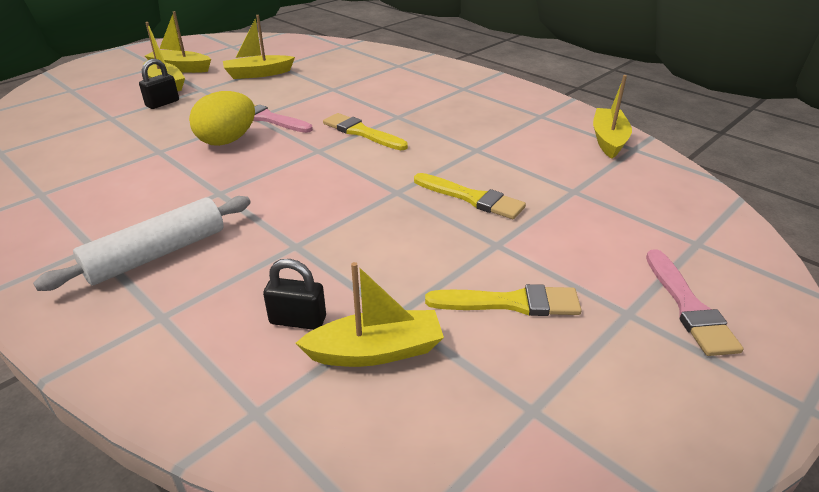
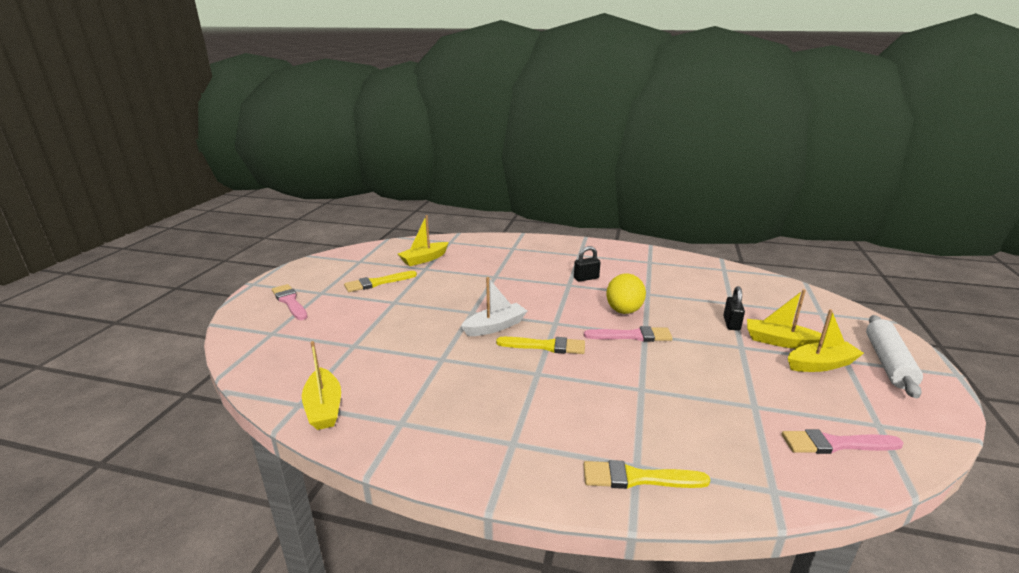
camera: 150 degrees right, 10 degrees down
(157, 254) = (548, 259): white rolling pin -> white rolling pin (888, 362)
(258, 74) = (743, 384): yellow boat -> none
(274, 47) = (836, 444): none -> pink brush
(298, 320) = (462, 258): black padlock -> black padlock (586, 278)
(389, 165) = (495, 327): none -> white boat
(471, 198) = (422, 321): yellow brush -> yellow brush (638, 478)

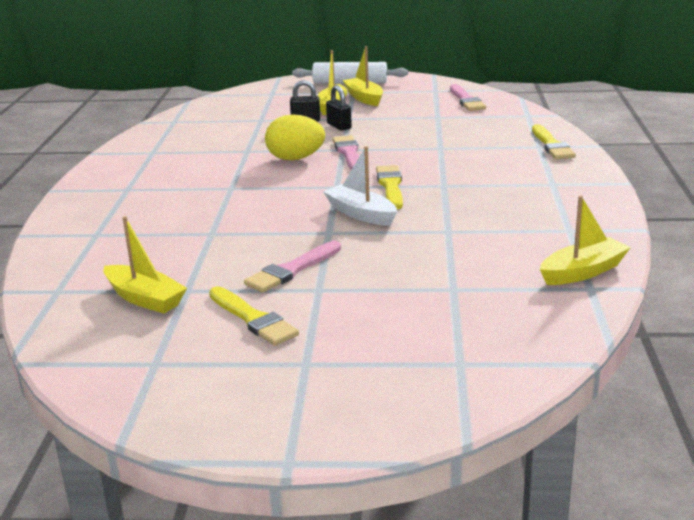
camera: 100 degrees left, 0 degrees up
(290, 302) = (351, 384): pink brush -> pink brush (292, 270)
(586, 278) = (209, 180): black padlock -> black padlock (339, 126)

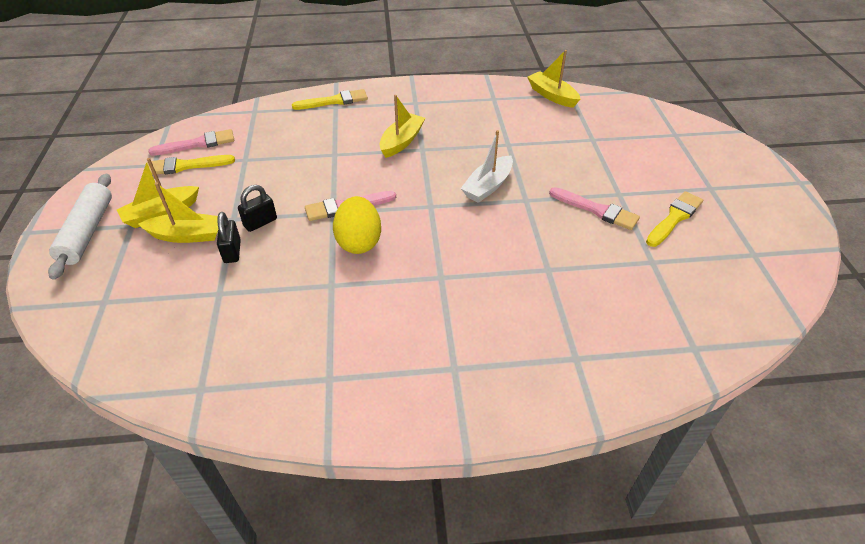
camera: 100 degrees left, 20 degrees up
(144, 298) = (677, 283): yellow boat -> yellow boat (401, 141)
(391, 186) = (428, 175): yellow brush -> yellow brush (186, 166)

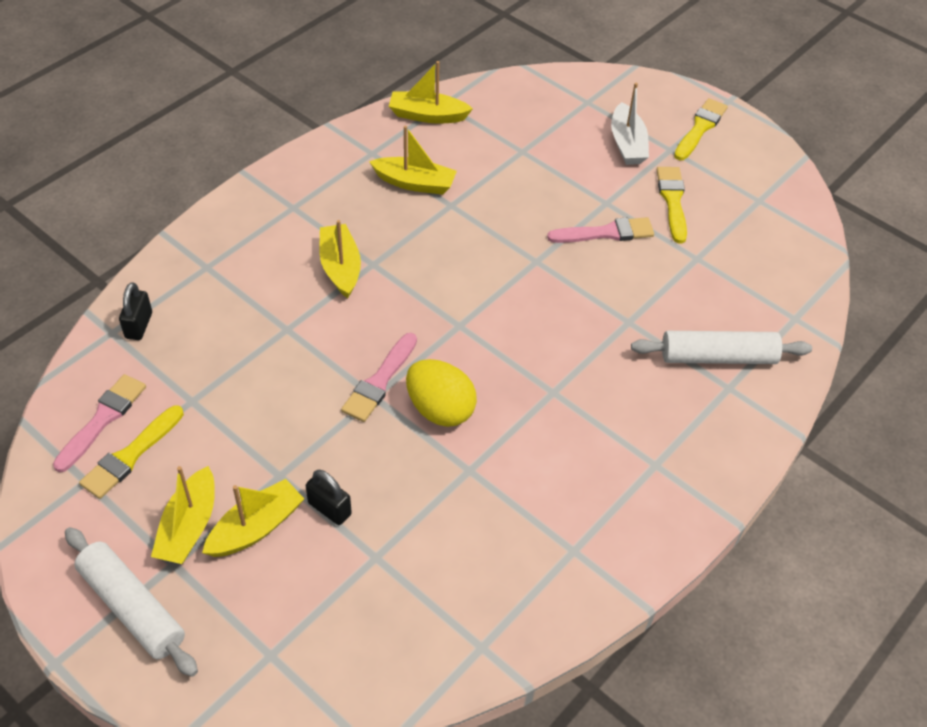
camera: 45 degrees left, 5 degrees up
(260, 222) = (315, 459): black padlock -> black padlock (139, 325)
(334, 101) = (195, 260): yellow brush -> yellow brush (700, 128)
(488, 186) = (487, 267): white boat -> white boat (627, 144)
(500, 123) = (414, 183): none -> yellow boat
(591, 333) = (718, 357): none -> white rolling pin

